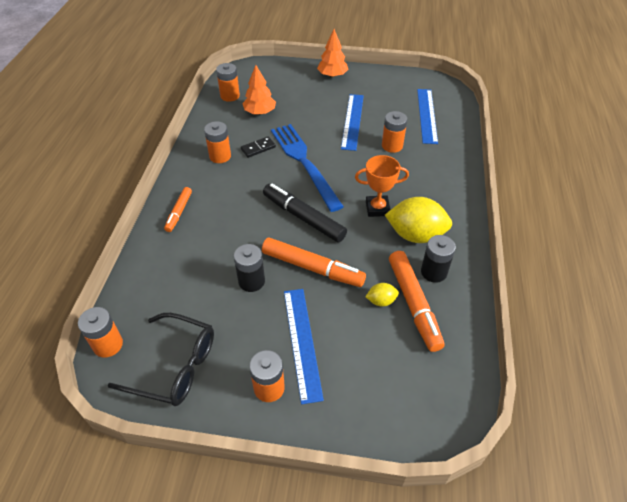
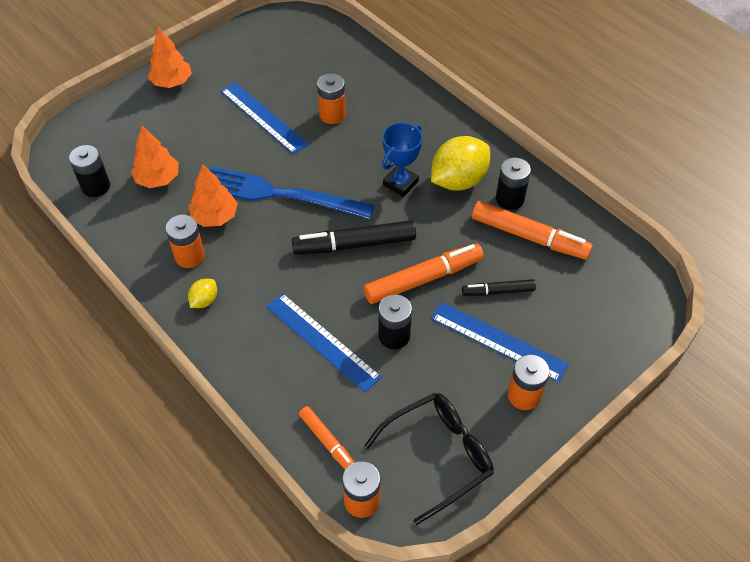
camera: 50 degrees left, 5 degrees up
(179, 212) = (237, 342): orange marker -> orange marker (327, 442)
(230, 96) = (96, 186): orange battery -> black battery
(258, 148) = (215, 217): black domino -> orange tree
(345, 315) = (498, 291): none -> black marker
(377, 208) = (400, 183): orange trophy -> blue trophy
(381, 301) = (506, 256): yellow lemon -> yellow lemon (204, 300)
(427, 115) = (320, 60): blue ruler -> blue ruler (322, 341)

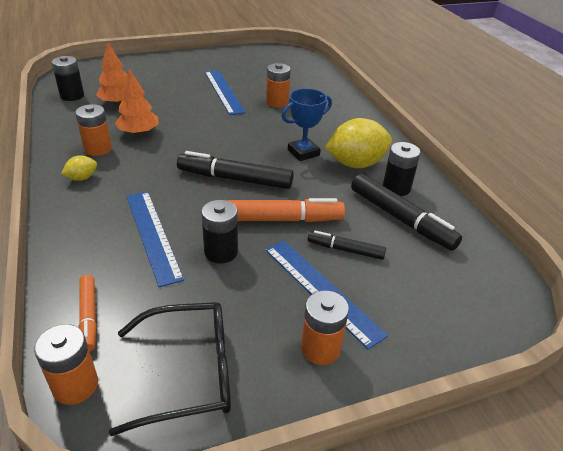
camera: 20 degrees right, 15 degrees down
(172, 82) = (175, 61): orange tree -> none
(280, 194) = (200, 134): blue fork -> none
(529, 237) = (401, 219): orange marker -> black marker

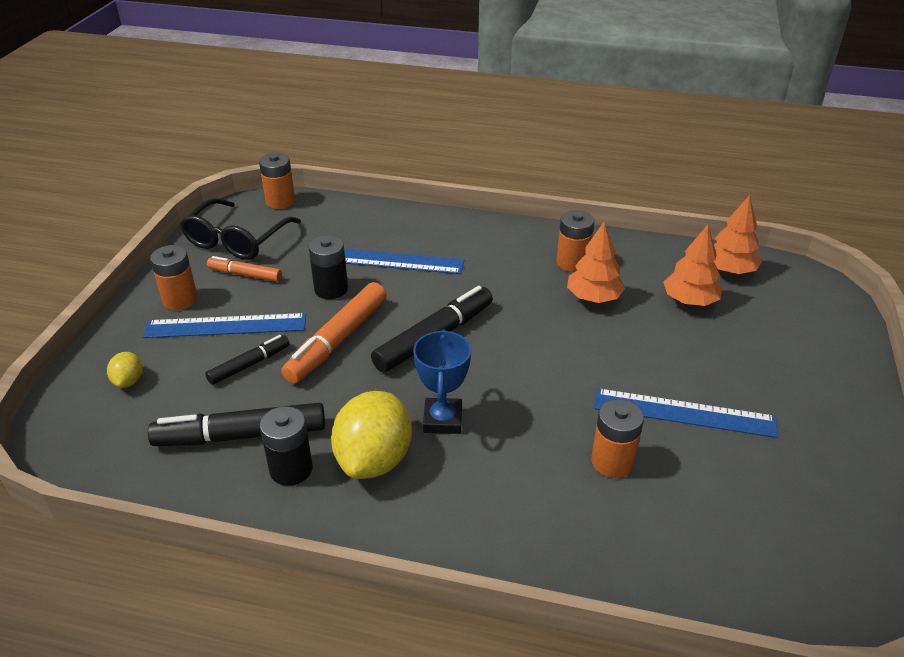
camera: 125 degrees right, 0 degrees up
(72, 96) = (729, 270): black battery -> orange tree
(82, 178) = (519, 243): yellow lemon -> yellow lemon (129, 381)
(88, 316) = (331, 215): orange marker -> orange marker (245, 274)

